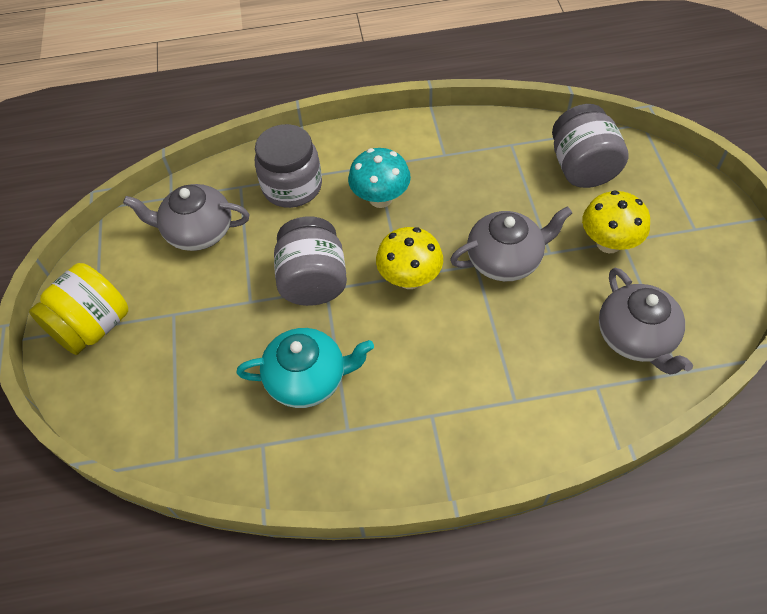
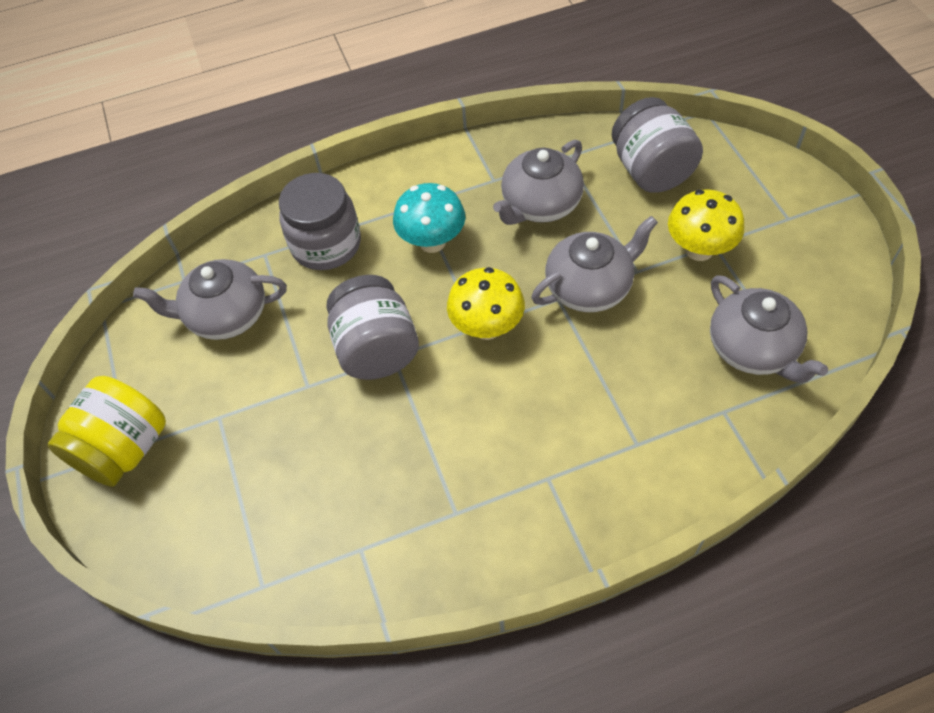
camera: 10 degrees left, 0 degrees up
(308, 379) = (396, 463): turquoise teapot -> none
(479, 182) = (540, 205): none -> grey teapot

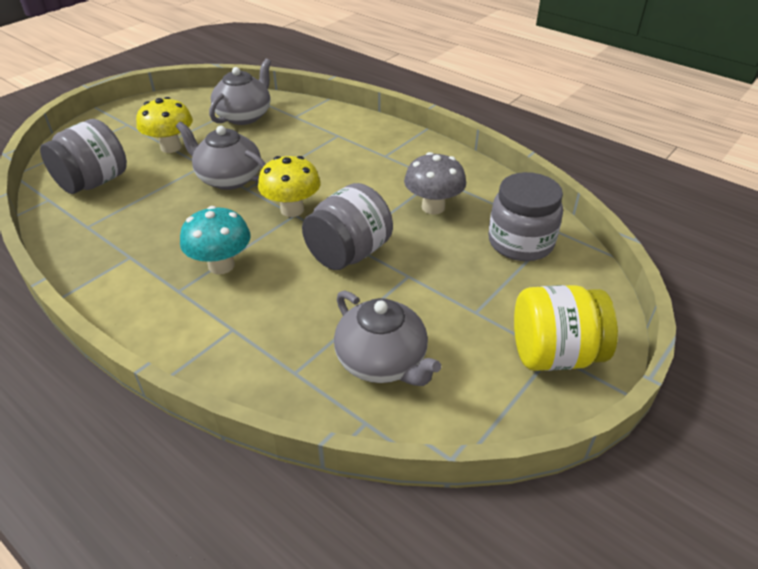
camera: 125 degrees left, 15 degrees down
(326, 244) = (258, 331): grey jar -> grey jar (520, 242)
(398, 472) = (433, 207): none -> grey mushroom
(540, 205) = (152, 223): grey teapot -> none

